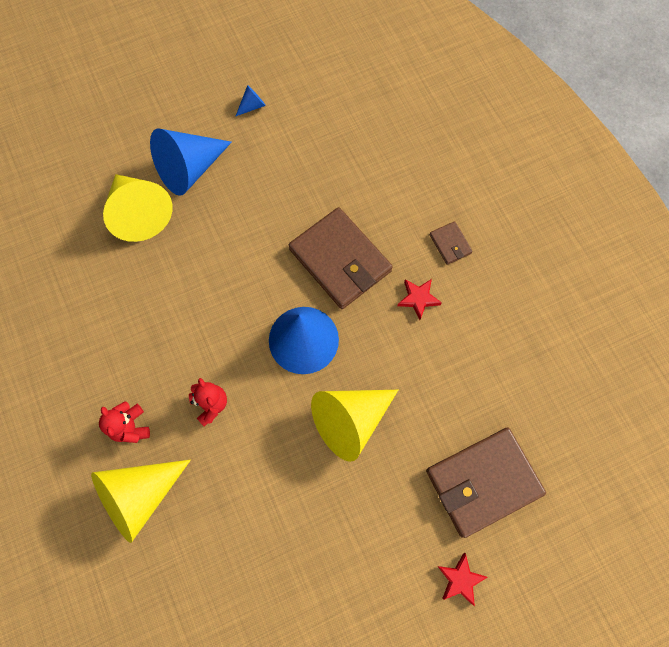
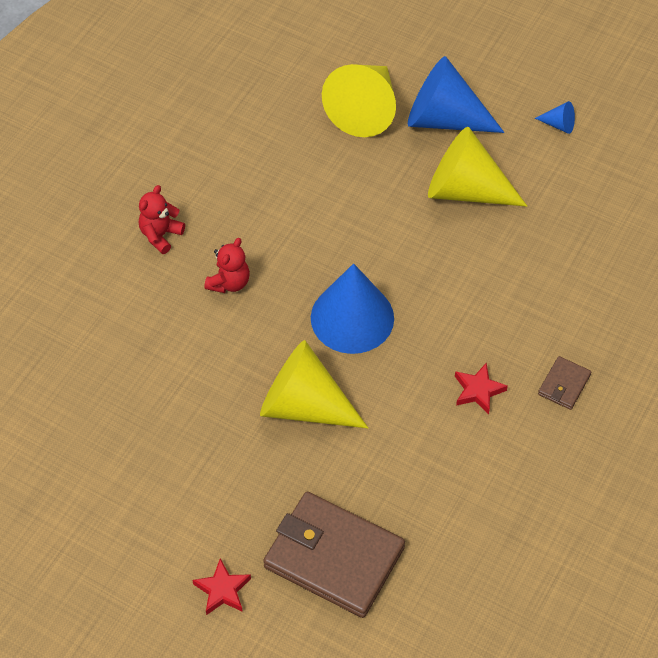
camera: 55 degrees right, 15 degrees down
(139, 495) = (106, 281): yellow cone -> yellow cone (466, 190)
(340, 260) = (460, 298): brown wallet -> none

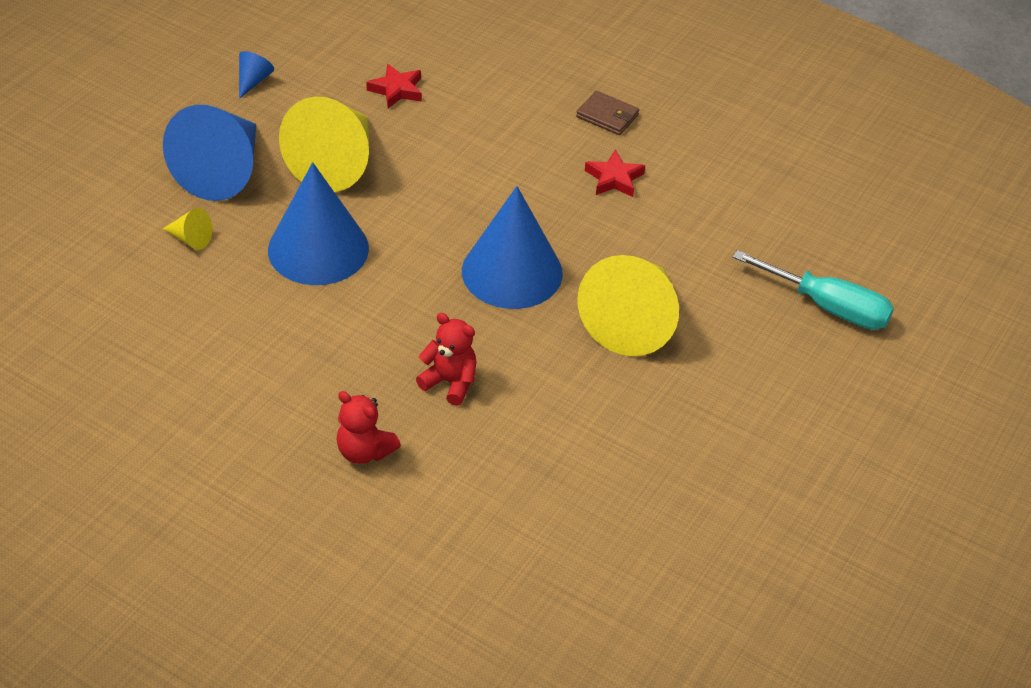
camera: 90 degrees left, 10 degrees down
(222, 590) = (880, 403): red star -> red star (397, 90)
(334, 557) = (828, 307): brown wallet -> turquoise screwdriver
(363, 188) = (318, 249): none -> blue cone
(365, 109) = (190, 239): yellow cone -> yellow cone, size x0.41

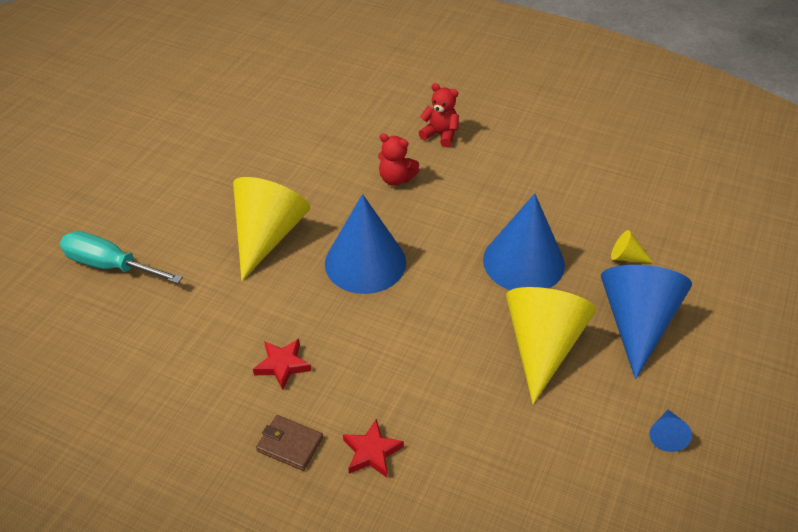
camera: 175 degrees right, 0 degrees up
(397, 90) = (516, 446): red star -> red star (371, 452)

